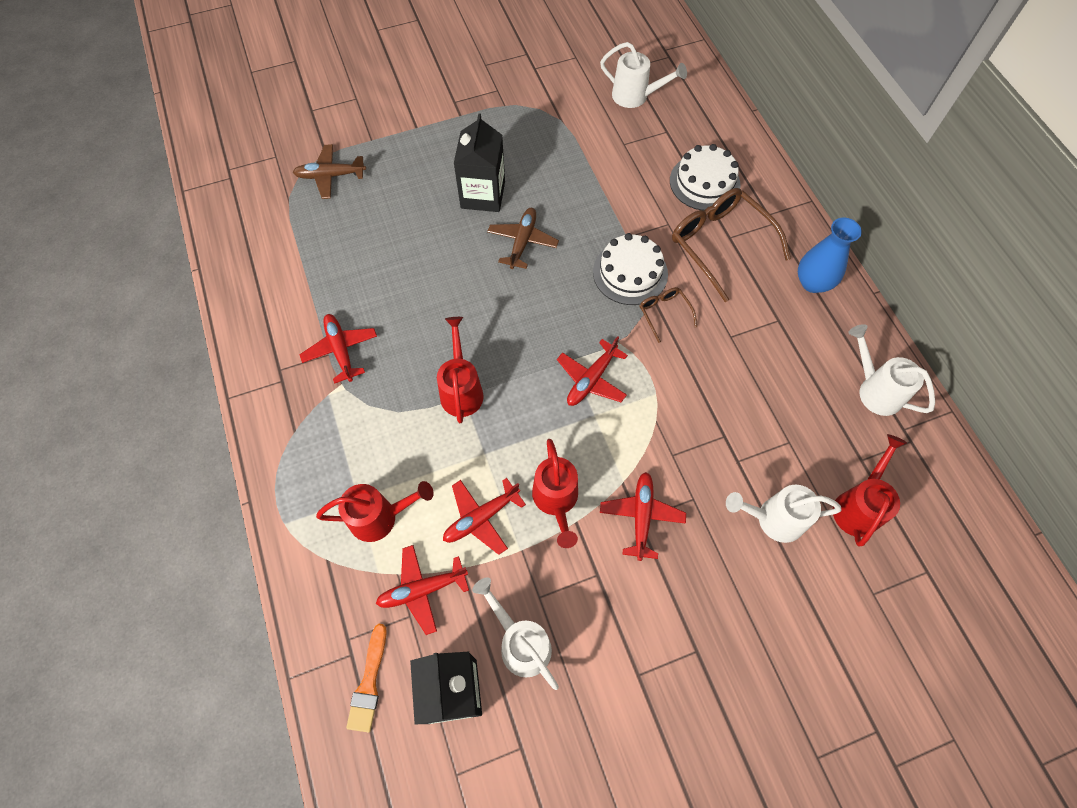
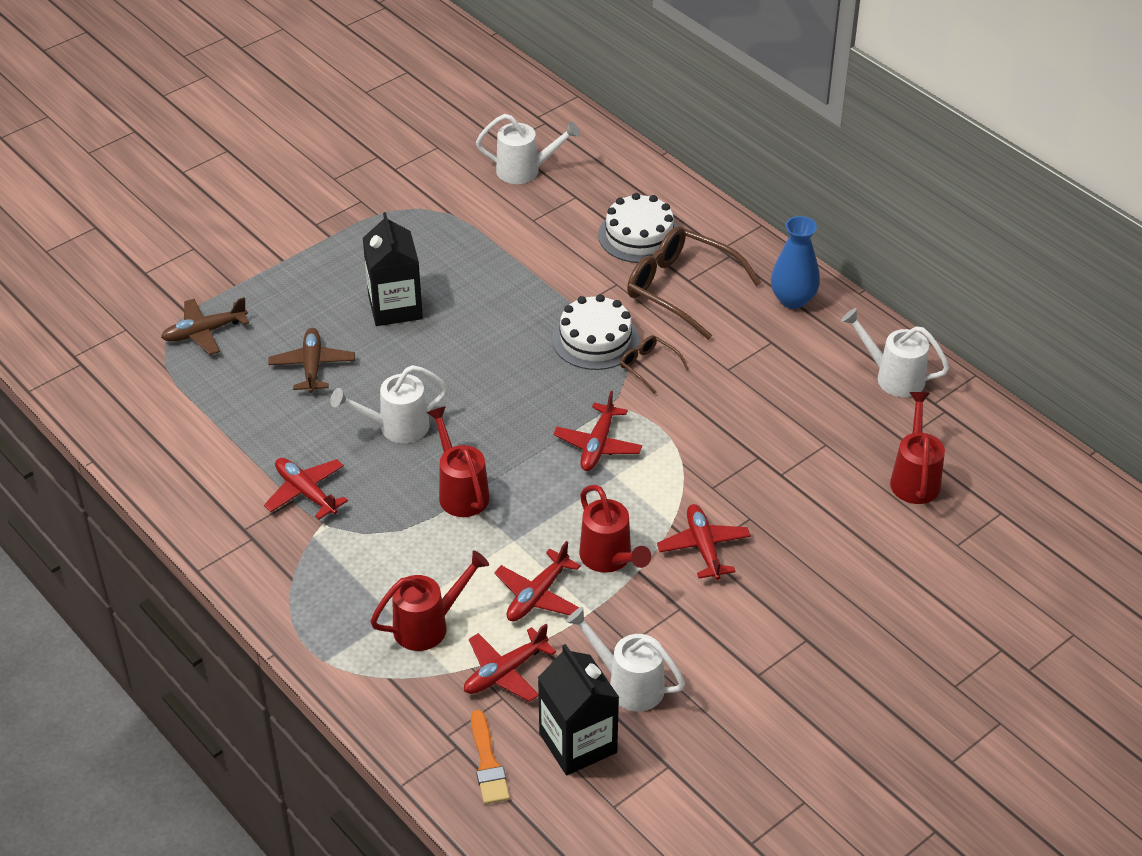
camera: 20 degrees left, 20 degrees down
(522, 242) = (462, 340): brown plane -> brown plane (312, 366)
(773, 519) = (836, 512): white watering can -> white watering can (396, 427)

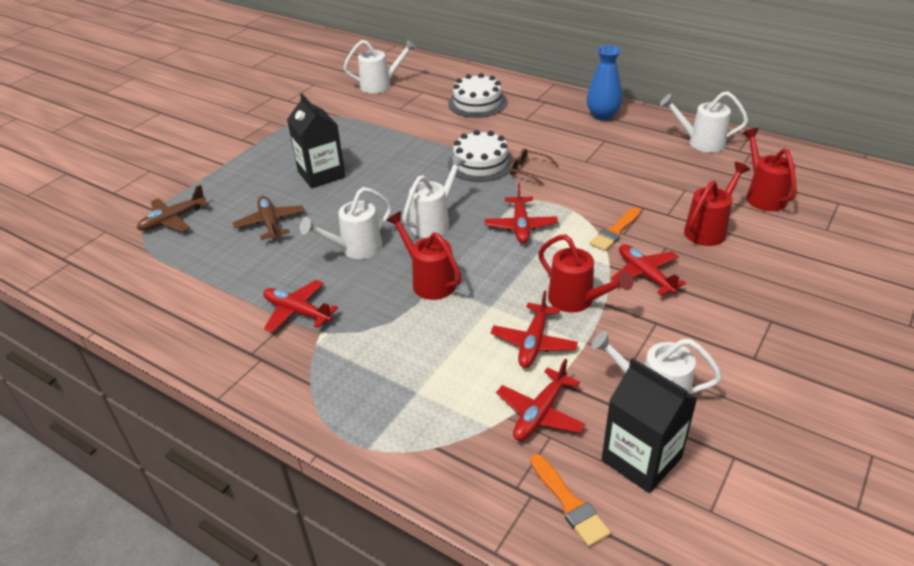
camera: 15 degrees left, 5 degrees down
(428, 625) = (451, 391): red watering can -> red watering can (708, 229)
(500, 413) = (434, 222): none -> white watering can
(682, 289) = (524, 124): brown glasses -> none
(704, 482) = (615, 231): none -> orange brush

